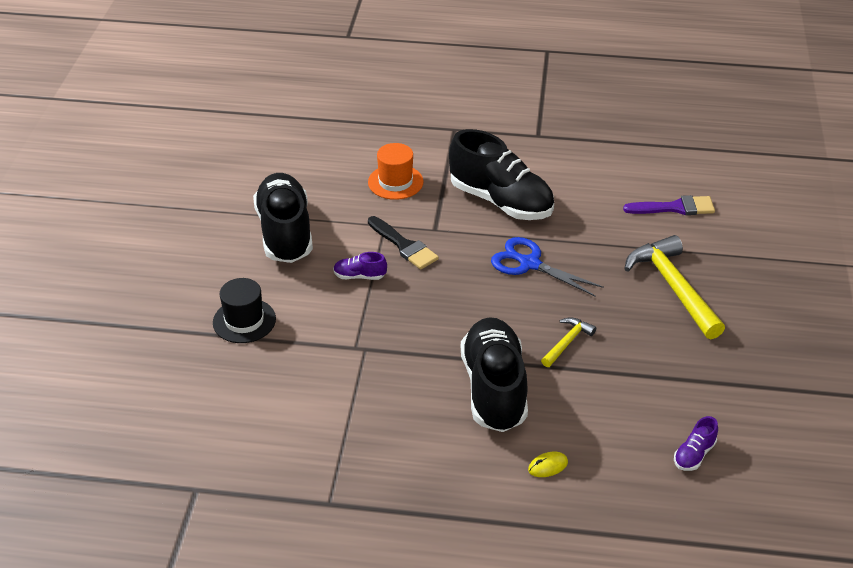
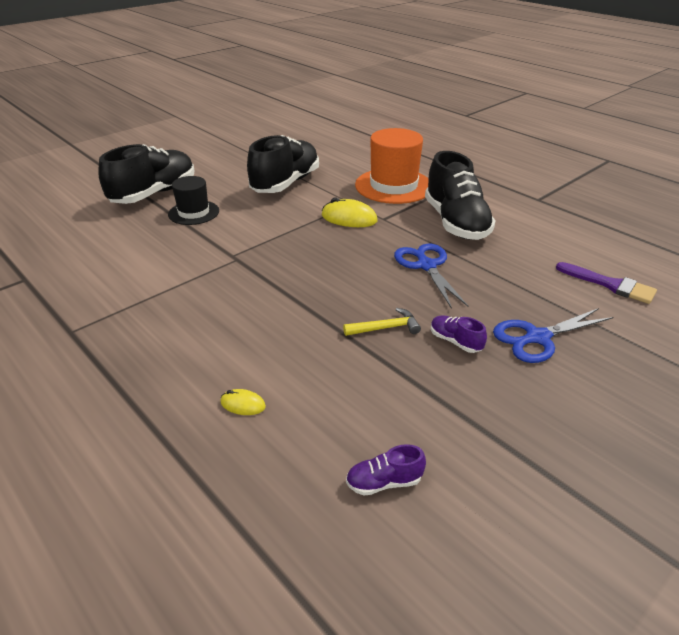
camera: 40 degrees right, 5 degrees down
(359, 276) = (295, 221): purple shoe -> purple shoe (455, 341)
(395, 182) = (393, 186): orange hat -> orange hat, size x1.67
(404, 246) = (349, 218): black brush -> yellow mouse
(494, 389) = (283, 327): black shoe -> black shoe (154, 194)
(673, 287) = (537, 337): yellow hammer -> blue scissors

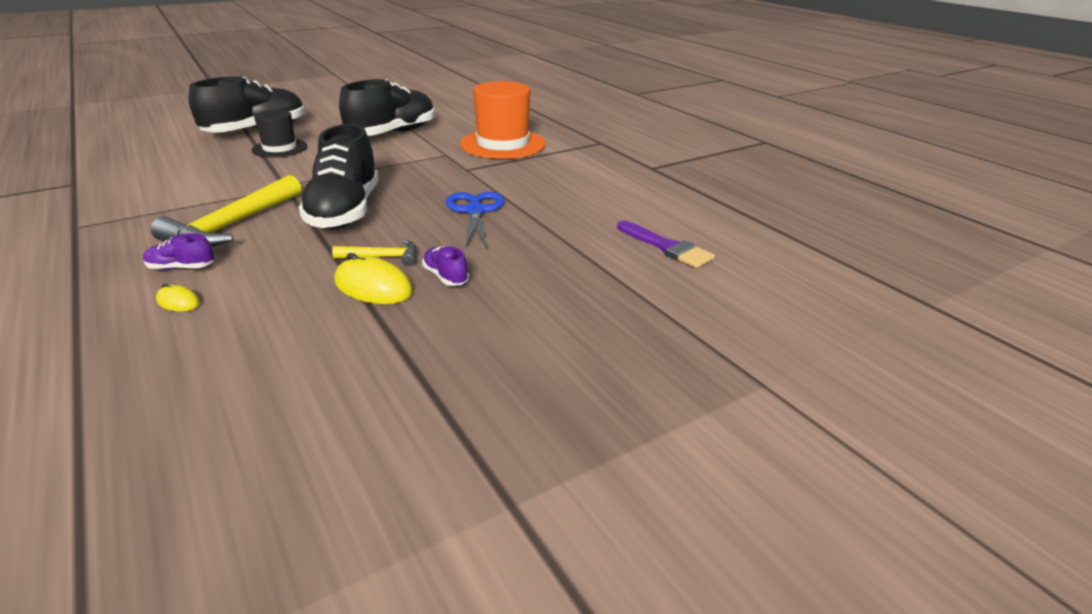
camera: 10 degrees right, 5 degrees down
(222, 309) = (233, 225): none -> yellow hammer
(349, 218) = (431, 166): yellow mouse -> yellow mouse (373, 287)
(384, 482) = (256, 384): purple shoe -> purple shoe (181, 268)
(456, 223) = (541, 179): black shoe -> black shoe (345, 211)
(537, 337) = (540, 283): blue scissors -> none

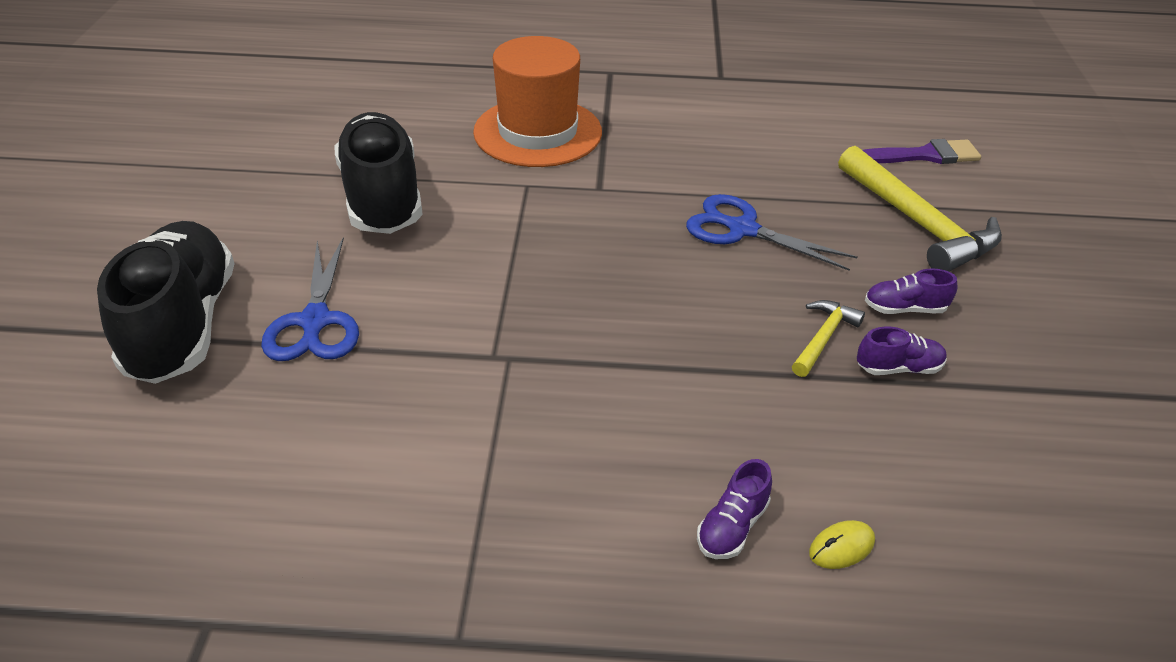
camera: 55 degrees left, 10 degrees up
(233, 225) = (613, 444): yellow hammer -> yellow hammer (917, 223)
(280, 148) = (315, 321): black hat -> blue scissors
(345, 211) = (654, 327): black shoe -> none
(373, 287) = (898, 368): yellow mouse -> purple shoe

